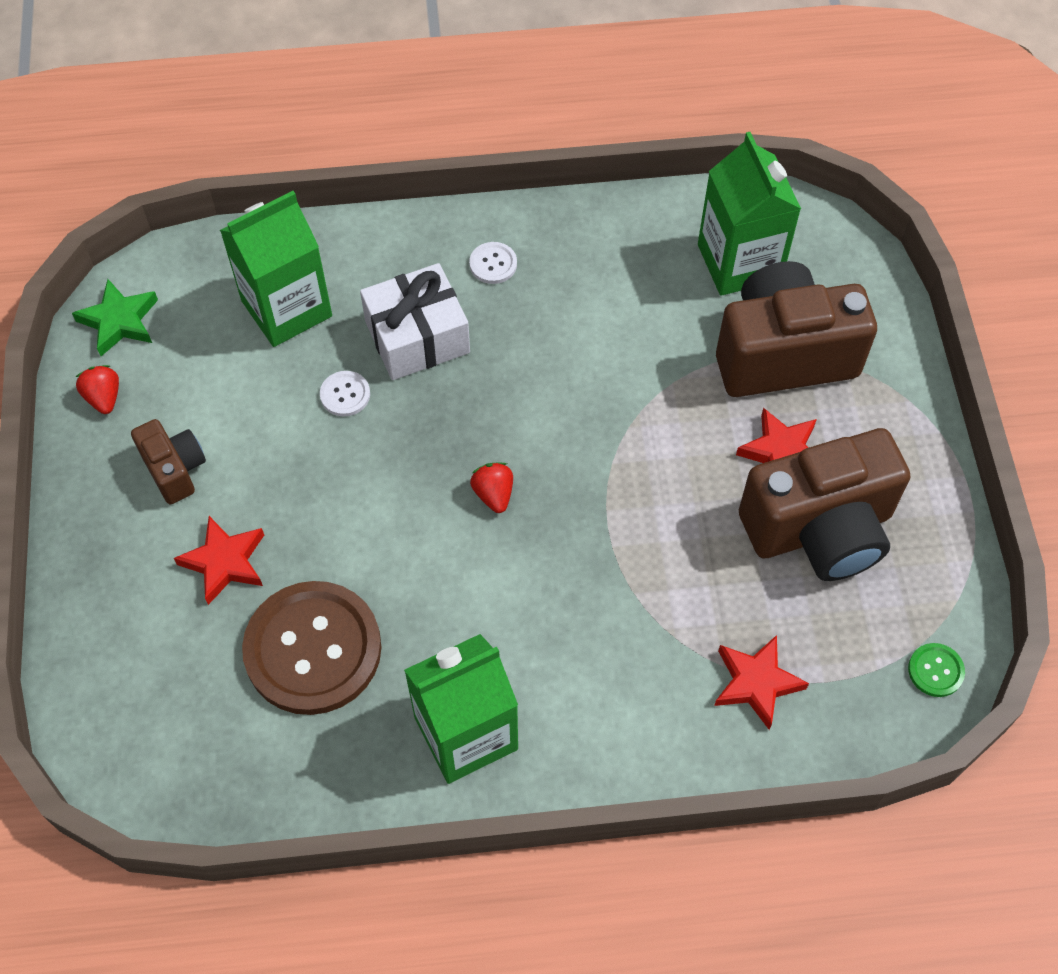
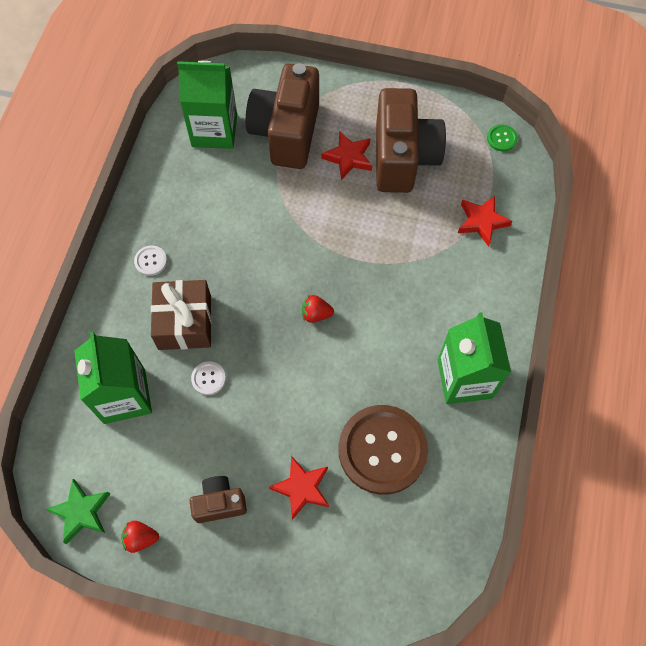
camera: 70 degrees left, 5 degrees up
(417, 337) = (184, 322): white gift -> brown gift

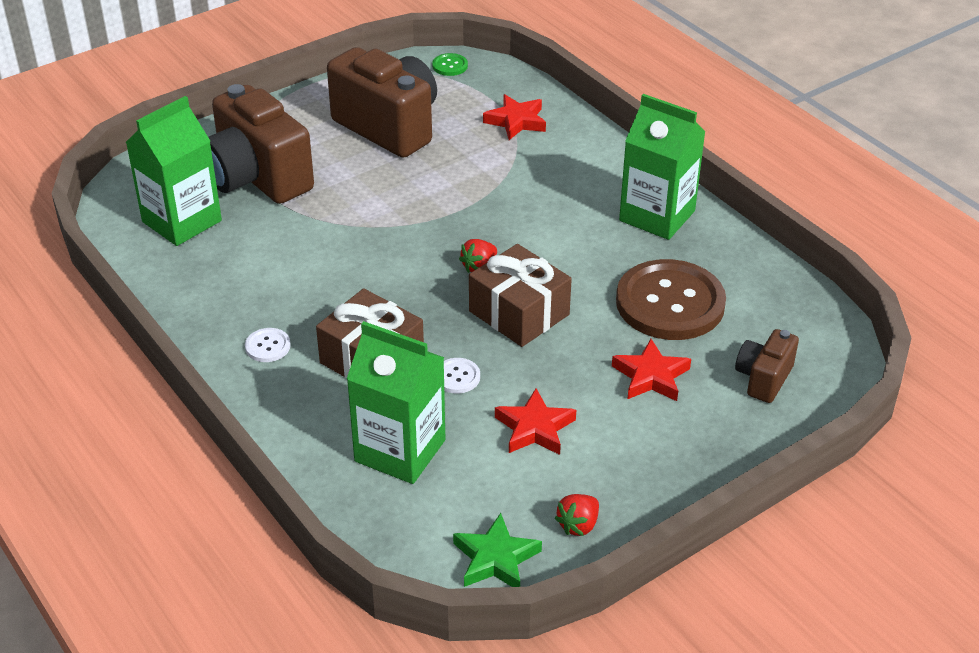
camera: 50 degrees left, 25 degrees down
(219, 503) = (603, 443): brown camera -> brown camera (763, 379)
(294, 369) = (519, 313): none -> brown gift
(348, 157) = (341, 157): red star -> red star (534, 428)

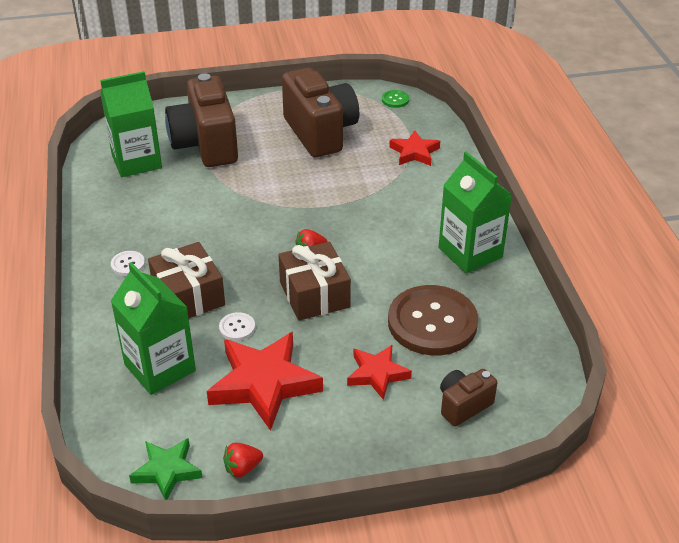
camera: 25 degrees right, 0 degrees up
(534, 428) = (264, 384): red star -> red star, size x1.75

